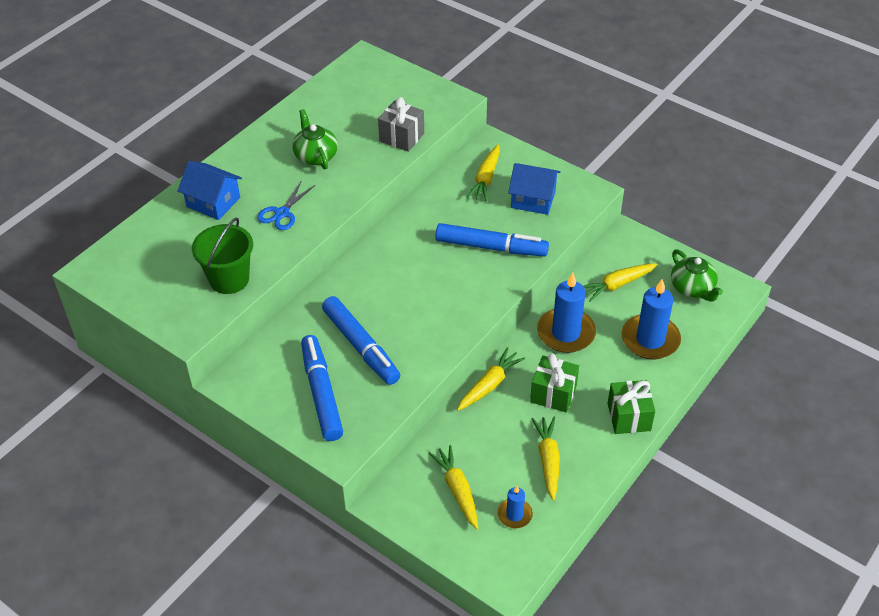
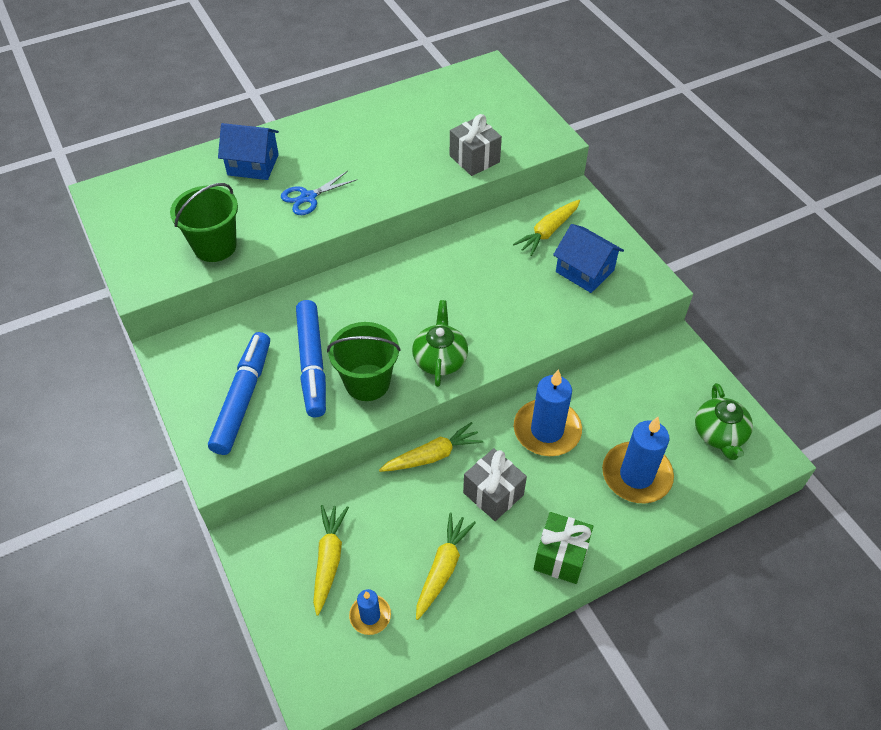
camera: 25 degrees right, 5 degrees up
(213, 202) = (253, 165): blue house -> blue house turned 45 degrees counterclockwise
(315, 155) = (378, 150): green teapot -> green teapot (440, 359)
(415, 344) = (367, 382): none -> green bucket
(491, 247) = (509, 307): blue marker -> none
(553, 394) = (493, 494): green gift -> grey gift
(617, 285) = (634, 398): yellow carrot -> none

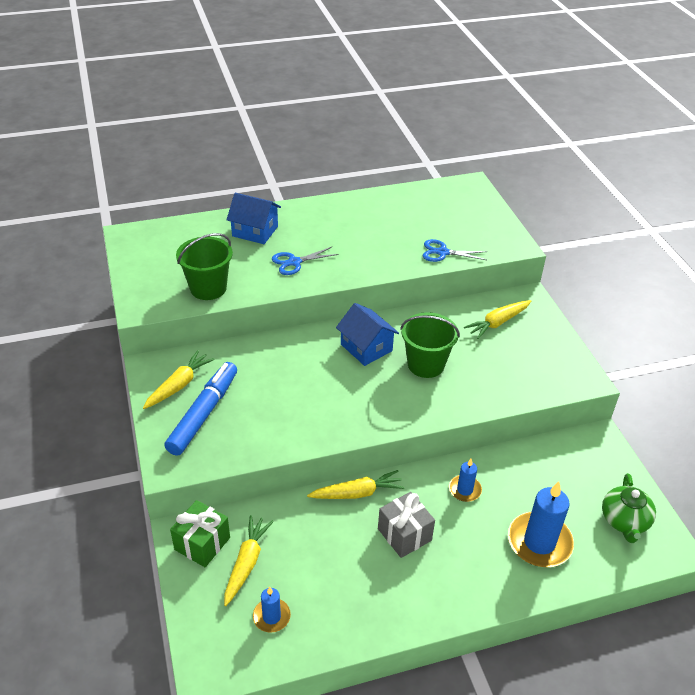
camera: 10 degrees right, 10 degrees down
(312, 364) = (268, 396): blue marker -> none
(367, 382) = (312, 419): green bucket -> green bucket (426, 364)
(440, 359) = (379, 410): green teapot -> none
(443, 568) = (345, 589): yellow carrot -> yellow carrot (179, 385)
(474, 159) = (442, 252): grey gift -> blue scissors
(547, 430) = (464, 490): blue candle -> blue candle, size x0.53
(560, 556) = (454, 599): green gift -> green gift (202, 543)
(584, 271) = (524, 359): blue house -> blue house (366, 347)

